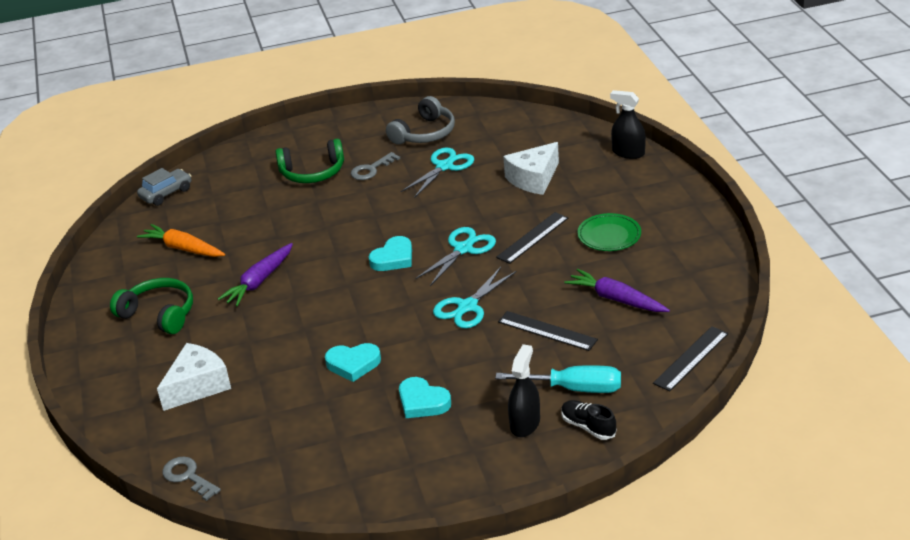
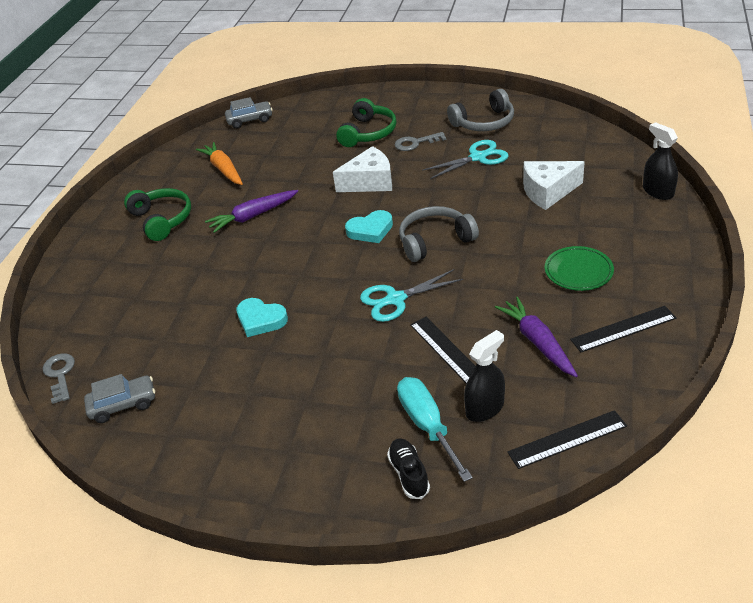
camera: 30 degrees right, 5 degrees up
(197, 386) = (135, 294): white cheese -> white cheese (370, 182)
(282, 475) = (123, 405): none -> grey car
(312, 172) = (368, 133): green headphones -> green headphones turned 90 degrees counterclockwise
(422, 402) = (285, 381): turquoise heart -> none
(463, 249) = (435, 241): turquoise scissors -> grey headphones
(525, 424) = (354, 444): black spray bottle -> black spray bottle (484, 408)
(532, 237) = (504, 250): black ruler -> black ruler (623, 329)
(575, 389) = (427, 425): turquoise screwdriver -> turquoise screwdriver turned 150 degrees counterclockwise

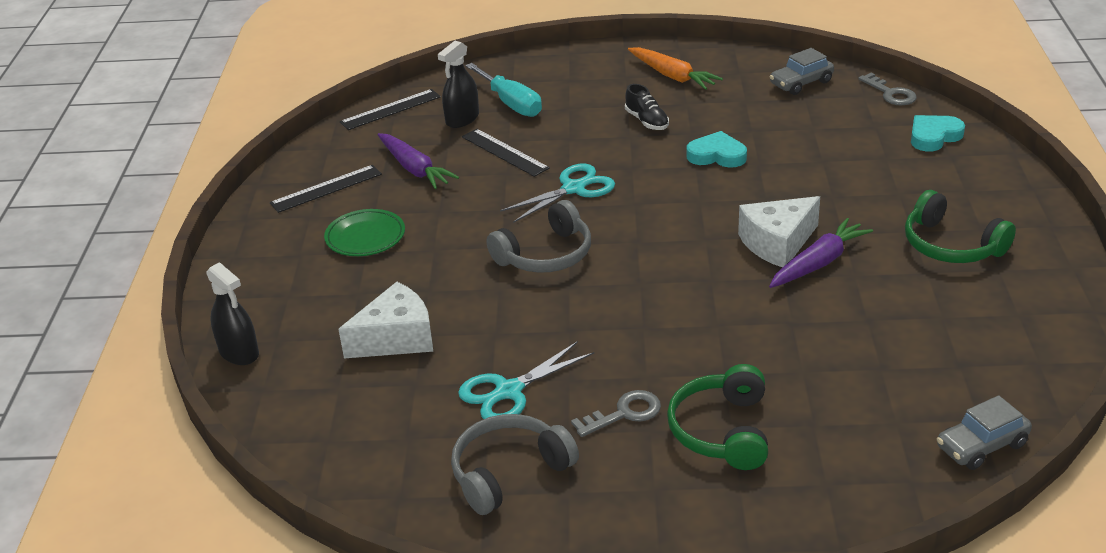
camera: 165 degrees right, 5 degrees down
(223, 169) = (933, 333): orange carrot -> orange carrot (672, 76)
(370, 182) = (672, 331): white cheese -> white cheese (777, 243)
(370, 230) = (637, 260): turquoise heart -> turquoise heart (934, 136)
(409, 474) = (519, 77): black shoe -> black shoe (647, 121)

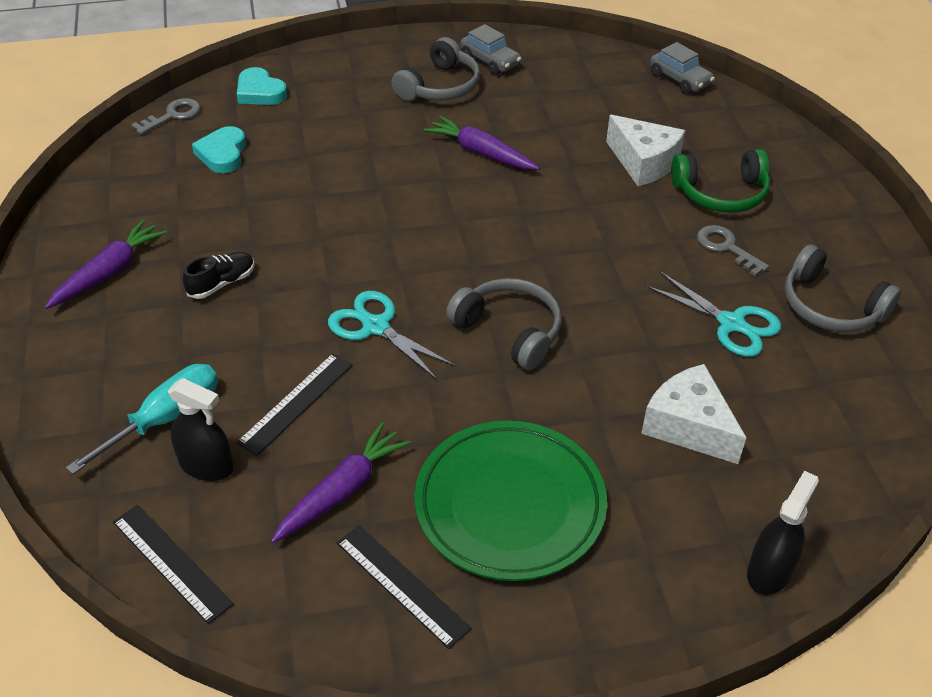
camera: 105 degrees left, 10 degrees up
(365, 237) = (510, 505): green plate -> green plate, size x1.81
(672, 76) = (109, 272): orange carrot -> purple carrot
(717, 155) = (298, 224): turquoise heart -> turquoise heart (222, 154)
(777, 243) = (455, 176): white cheese -> white cheese (643, 162)
(801, 83) = (142, 173): grey car -> grey car (490, 61)
(951, 245) = (440, 87): green headphones -> grey headphones

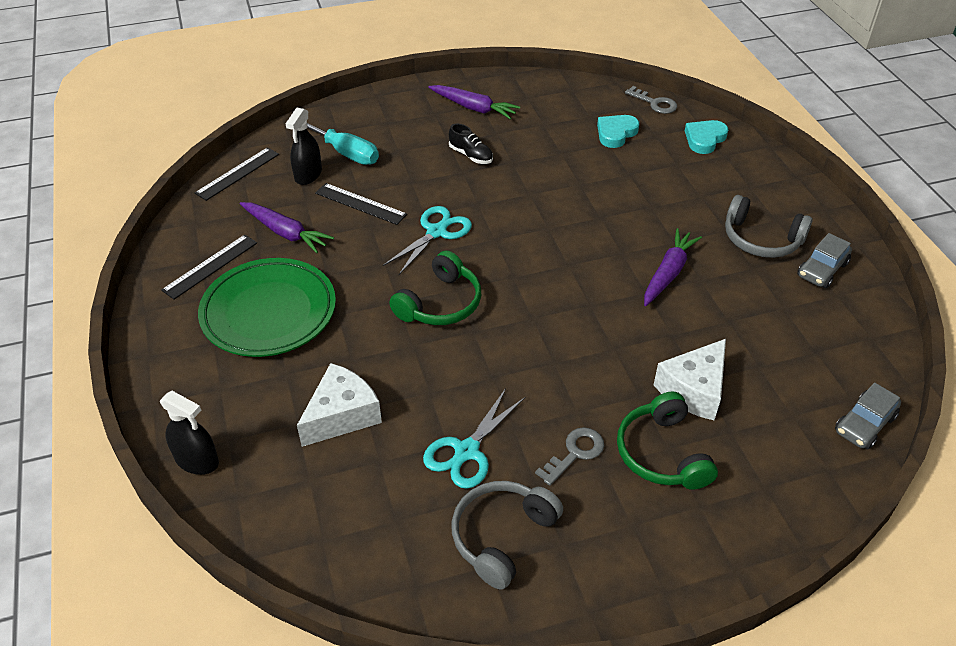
camera: 85 degrees right, 0 degrees up
(222, 154) = (616, 133): turquoise heart -> turquoise heart turned 45 degrees counterclockwise
(509, 331) = (440, 303): grey headphones -> green headphones

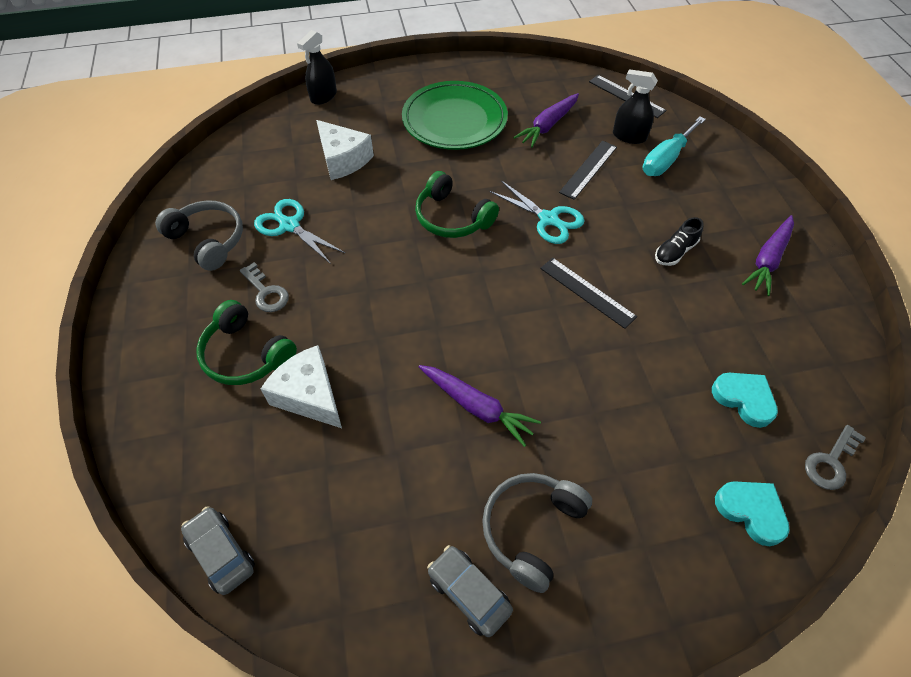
camera: 95 degrees right, 10 degrees up
(210, 266) = (509, 89): black ruler -> black ruler (587, 292)
(662, 453) = (246, 354): green headphones -> green headphones turned 135 degrees counterclockwise

